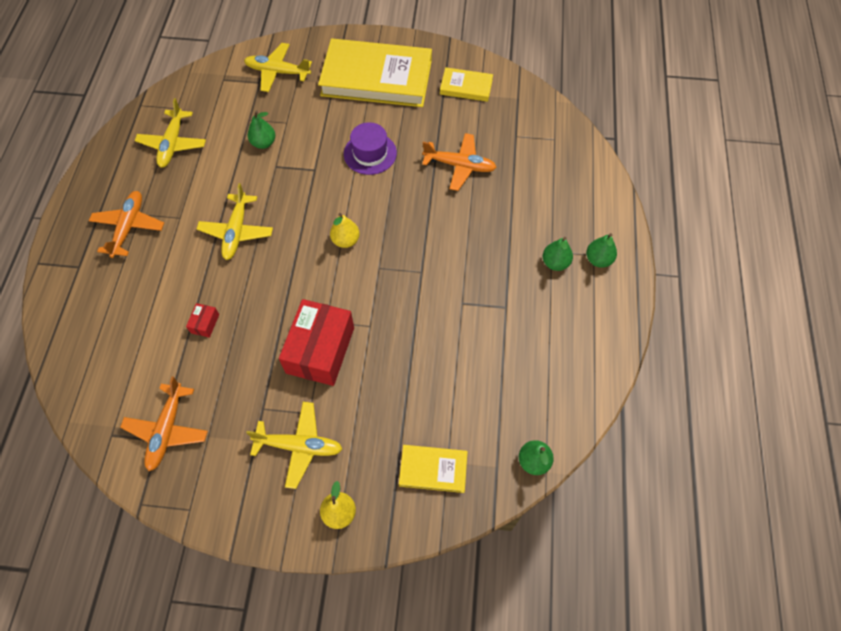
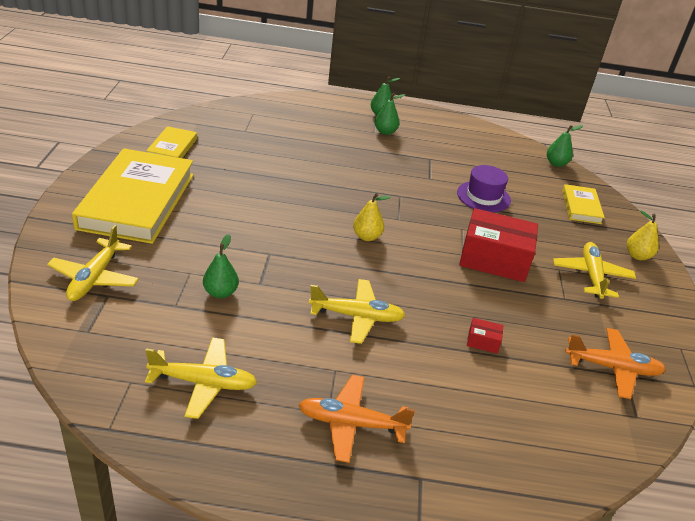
camera: 95 degrees left, 25 degrees down
(370, 153) = (252, 213): purple hat -> purple hat (483, 196)
(460, 166) = (277, 163): orange plane -> none

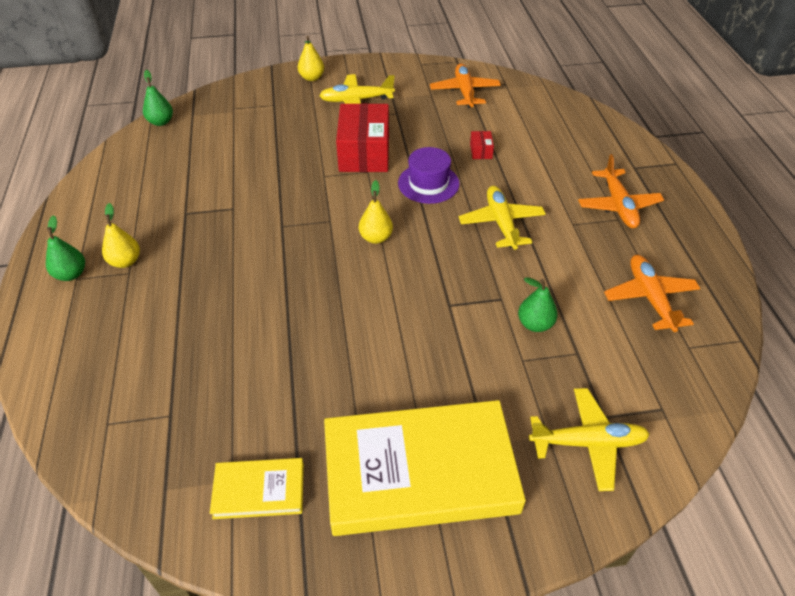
camera: 100 degrees left, 10 degrees up
(204, 383) = (650, 298): yellow plane -> orange plane
(385, 132) = (125, 261): green pear -> yellow pear
(483, 196) = (255, 166): purple hat -> purple hat (428, 183)
(581, 207) = (244, 106): yellow book -> none

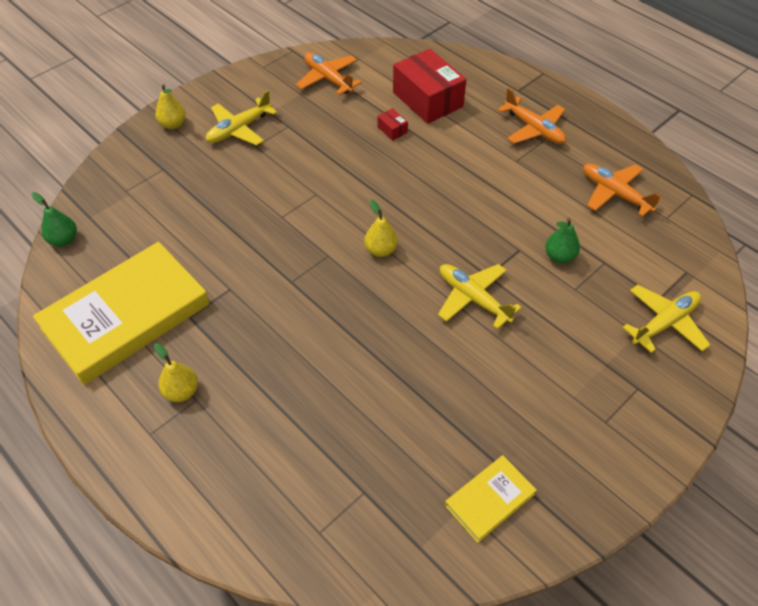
camera: 35 degrees left, 5 degrees up
(71, 274) = (141, 433): green pear -> none
(364, 152) = (296, 177): red box -> red box (427, 99)
(419, 471) = (582, 412): yellow book -> yellow book (126, 316)
(428, 183) = (377, 180): purple hat -> none
(501, 223) = (464, 187): yellow plane -> yellow plane (473, 298)

